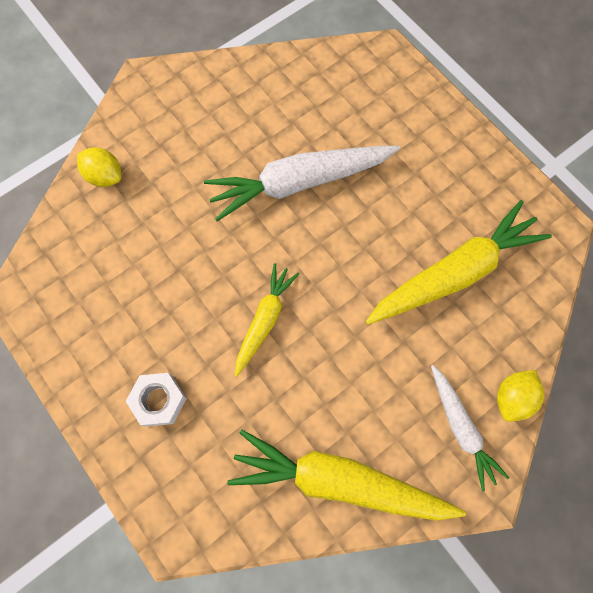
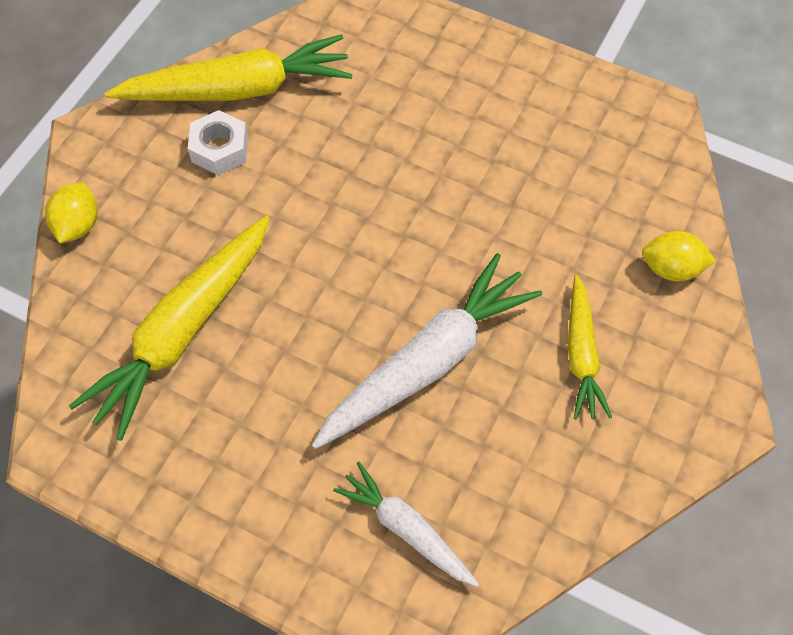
camera: 155 degrees right, 10 degrees down
(159, 400) = (451, 83): white nut -> white nut (220, 149)
(264, 320) = (385, 193): yellow carrot -> yellow carrot (581, 355)
(461, 428) = (128, 177): white carrot -> white carrot (406, 529)

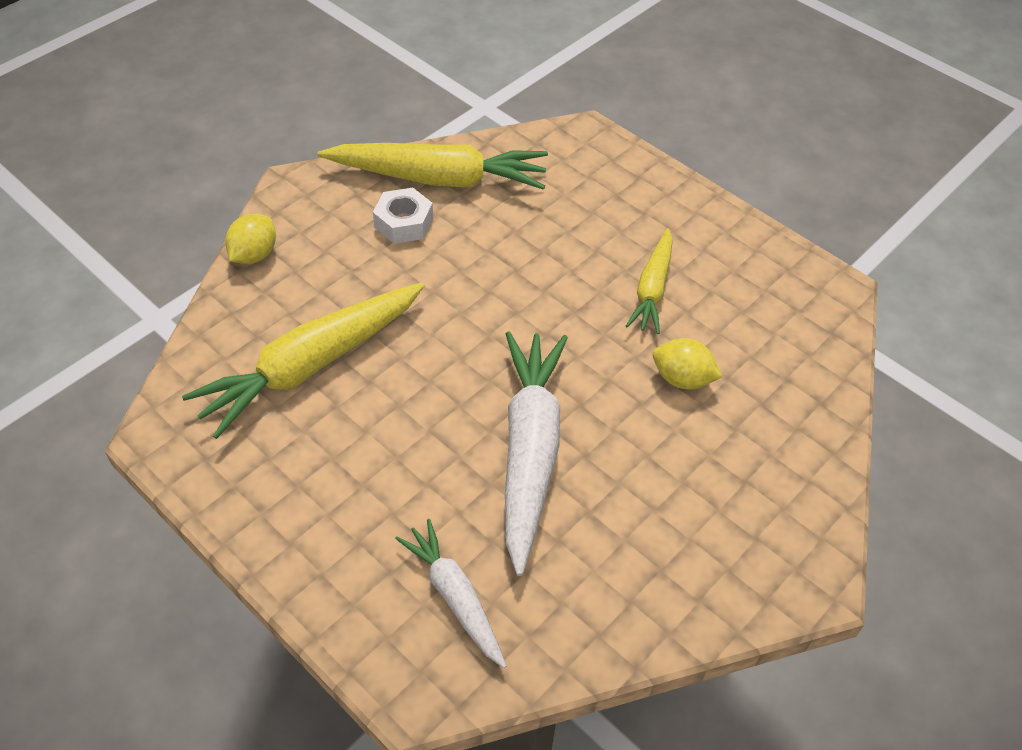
camera: 15 degrees right, 10 degrees down
(427, 362) = (530, 451): white carrot -> white carrot turned 60 degrees counterclockwise
(581, 355) = (685, 484): yellow carrot -> yellow carrot (652, 289)
(671, 268) = (802, 429): yellow lemon -> yellow lemon (682, 379)

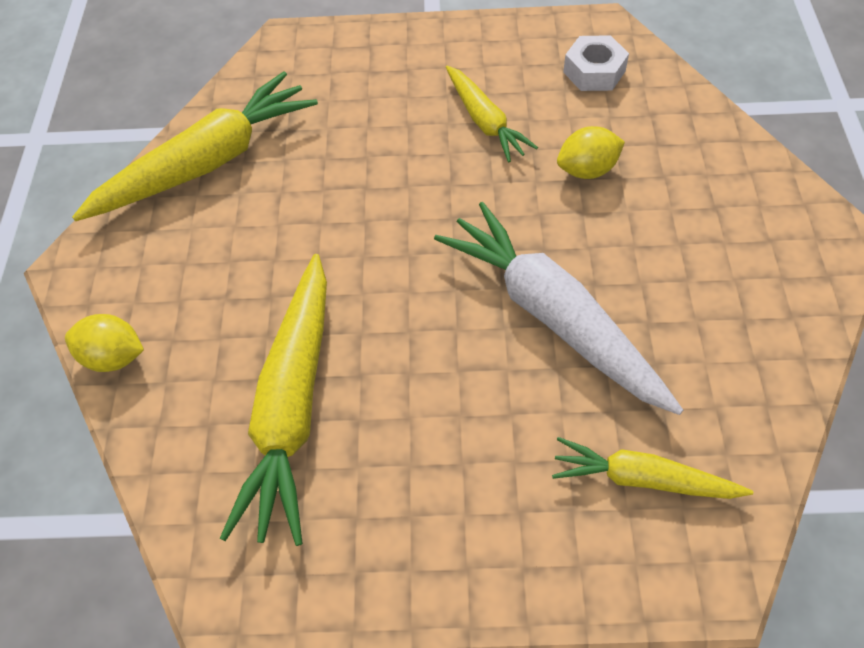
camera: 40 degrees left, 5 degrees up
(254, 255) = (114, 357): yellow lemon -> yellow lemon turned 60 degrees counterclockwise
(404, 223) = (222, 222): white nut -> white nut (594, 71)
(455, 596) = (642, 479): white carrot -> yellow carrot

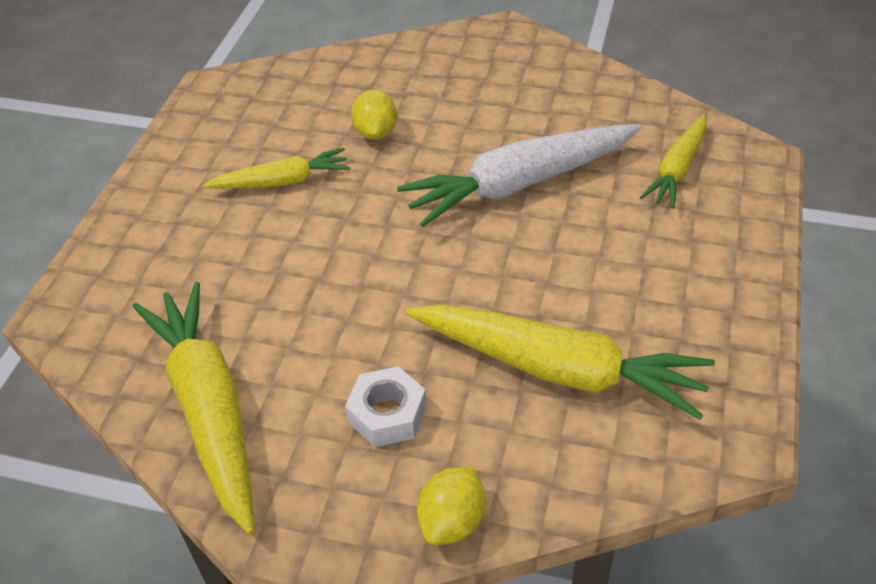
camera: 75 degrees left, 10 degrees down
(594, 71) = (264, 103): white nut -> white nut (387, 414)

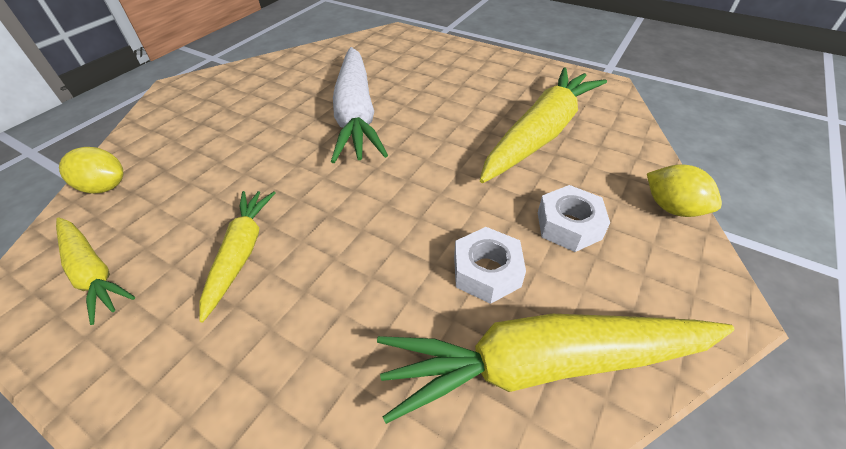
camera: 75 degrees left, 0 degrees up
(302, 353) = (486, 271): none -> white nut
(376, 132) = (230, 175): yellow lemon -> yellow lemon (105, 187)
(677, 169) = (387, 56): yellow carrot -> yellow carrot (93, 272)

